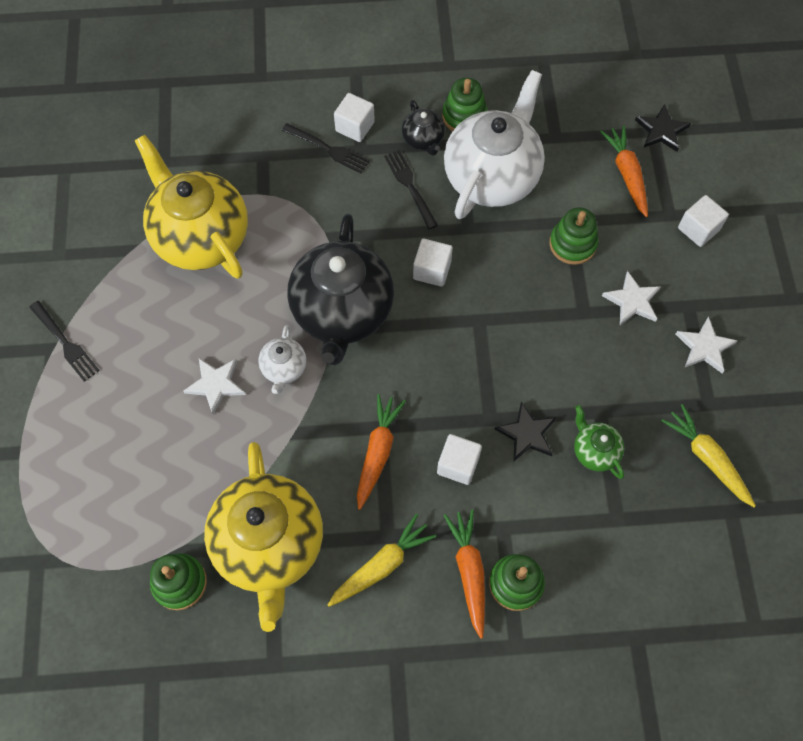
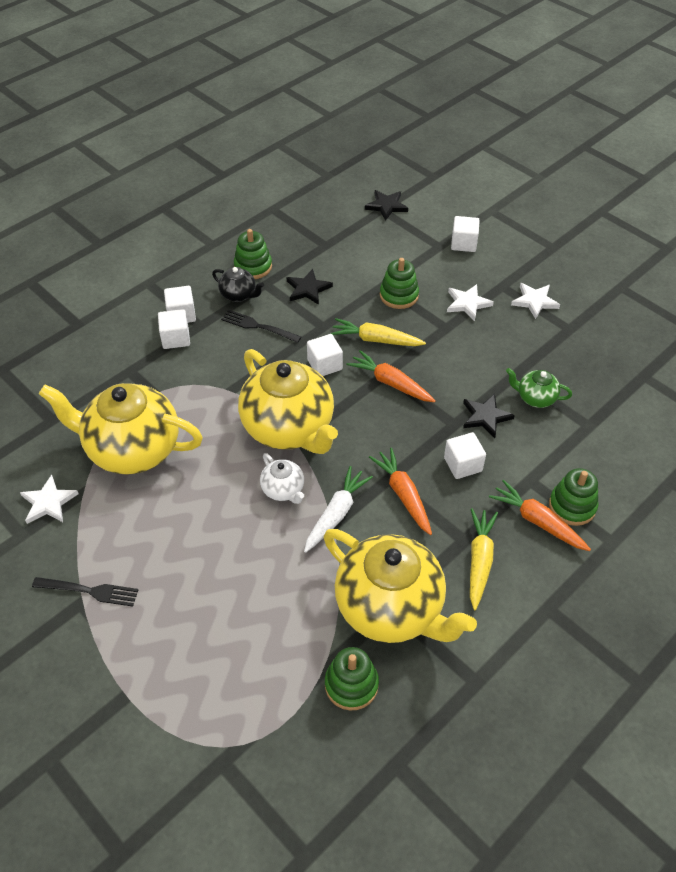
camera: 40 degrees left, 15 degrees down
(216, 385) = (243, 535): white star -> white star (48, 502)
(306, 425) = (336, 514): none -> white carrot
(328, 149) = (176, 338): black fork -> white cube
(342, 312) = (289, 428): black teapot -> yellow teapot
(492, 176) = (308, 289): white teapot -> black star
(627, 174) = (391, 240): orange carrot -> orange carrot (390, 383)
(707, 458) = (600, 357): yellow carrot -> yellow carrot (376, 340)

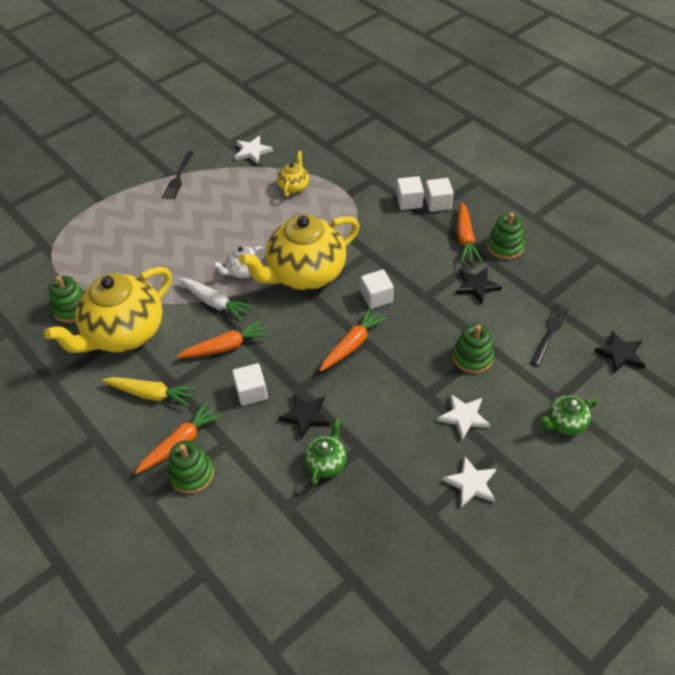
camera: 95 degrees right, 0 degrees up
(132, 449) = (294, 186): yellow teapot -> yellow teapot, size x0.45
(239, 295) = (465, 238): black teapot -> orange carrot
(258, 326) = (424, 252): black fork -> black fork (550, 332)
(376, 340) = (408, 336): yellow carrot -> none
(463, 243) = (565, 423): white cube -> green teapot

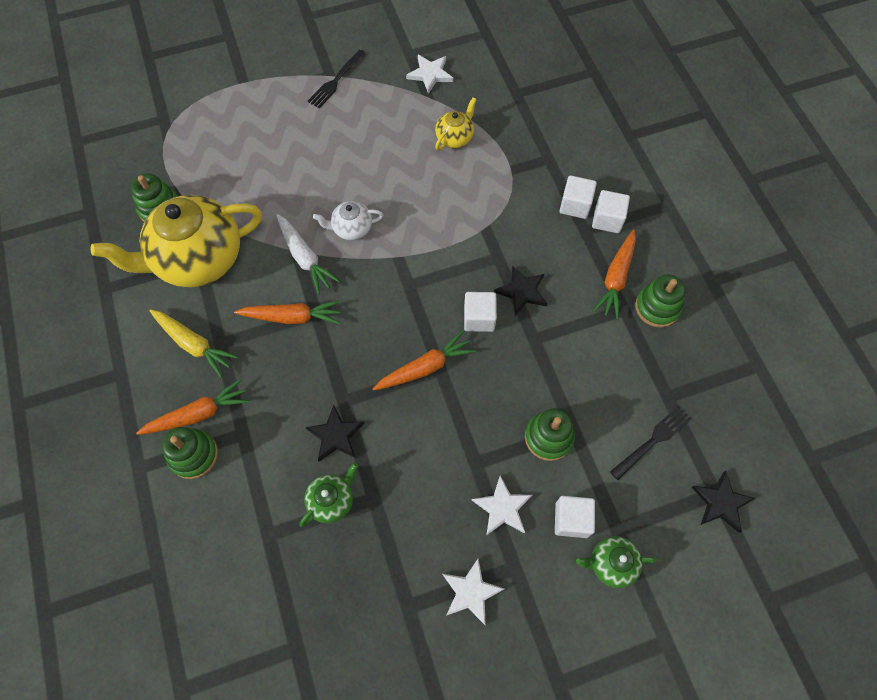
camera: 20 degrees right, 15 degrees up
(251, 392) = (294, 383): white cube -> white cube (571, 520)
(305, 274) = (415, 258): yellow teapot -> none
(477, 286) = (598, 347): black star -> black star (522, 291)

